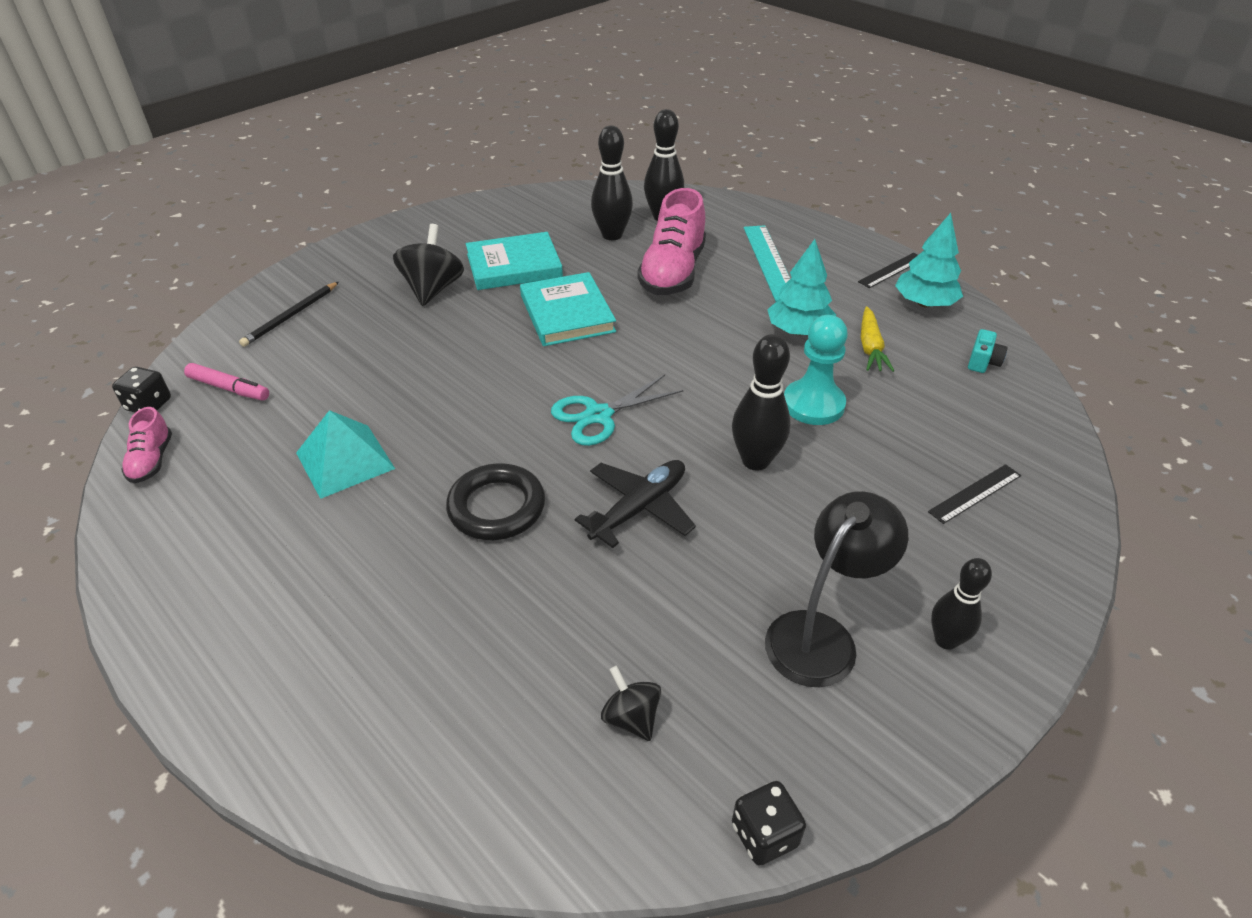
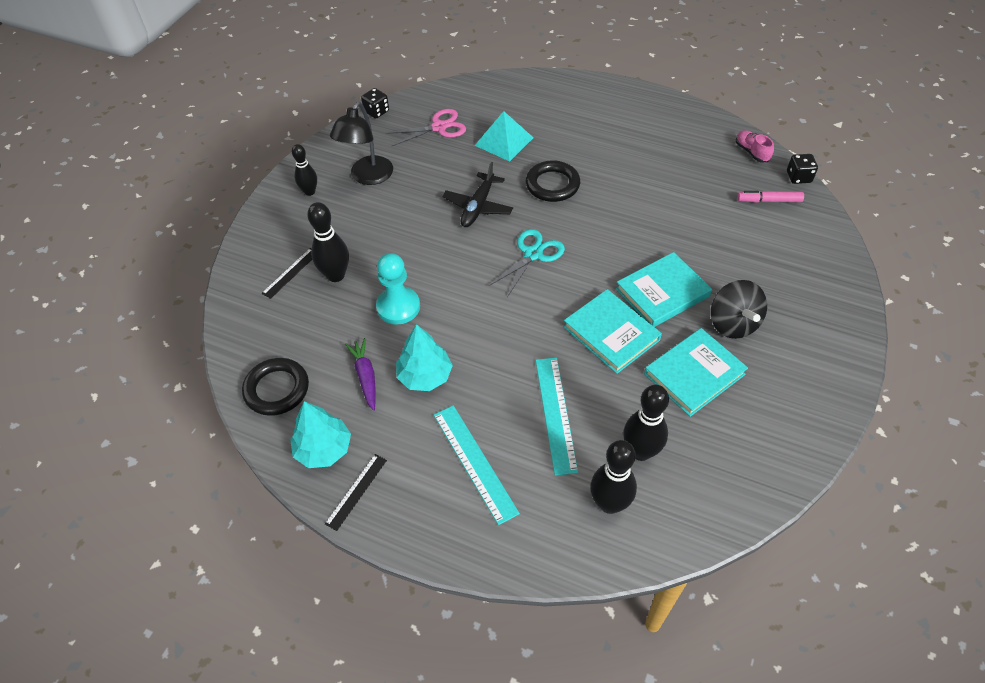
camera: 160 degrees right, 10 degrees up
(291, 316) = (803, 263): black pencil -> none
(345, 460) = (653, 183): turquoise pyramid -> turquoise pyramid (504, 141)
(476, 332) = (662, 293): none -> turquoise book
(631, 717) = (439, 127): black spinning top -> pink scissors
(672, 273) = (555, 414): pink shoe -> turquoise ruler
(755, 461) = (424, 254): black bowling pin -> black bowling pin (336, 275)
(870, 347) = (365, 376): yellow carrot -> purple carrot
(983, 362) = (277, 389): turquoise camera -> black ring

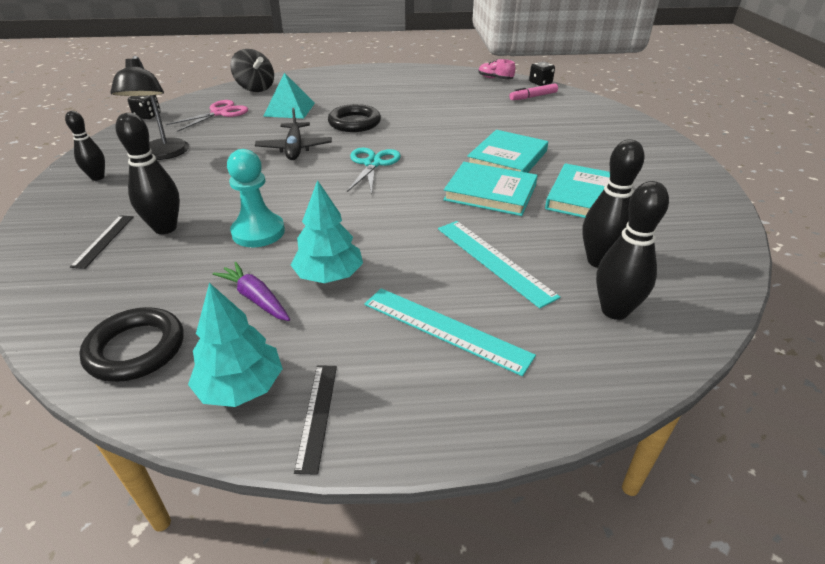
camera: 30 degrees left, 15 degrees down
(733, 324) = (581, 161): black spinning top -> black spinning top (255, 88)

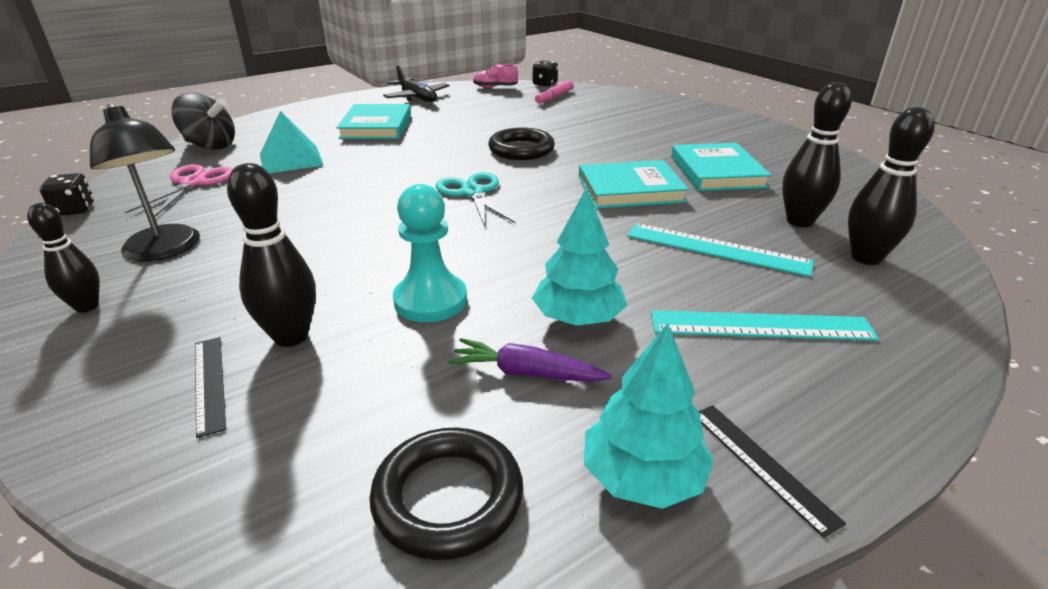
camera: 30 degrees left, 5 degrees down
(294, 148) = (355, 199): black plane -> black plane (417, 97)
(354, 123) = (395, 157): black ring -> black ring (521, 149)
(507, 158) = (604, 155): turquoise book -> turquoise book (376, 126)

